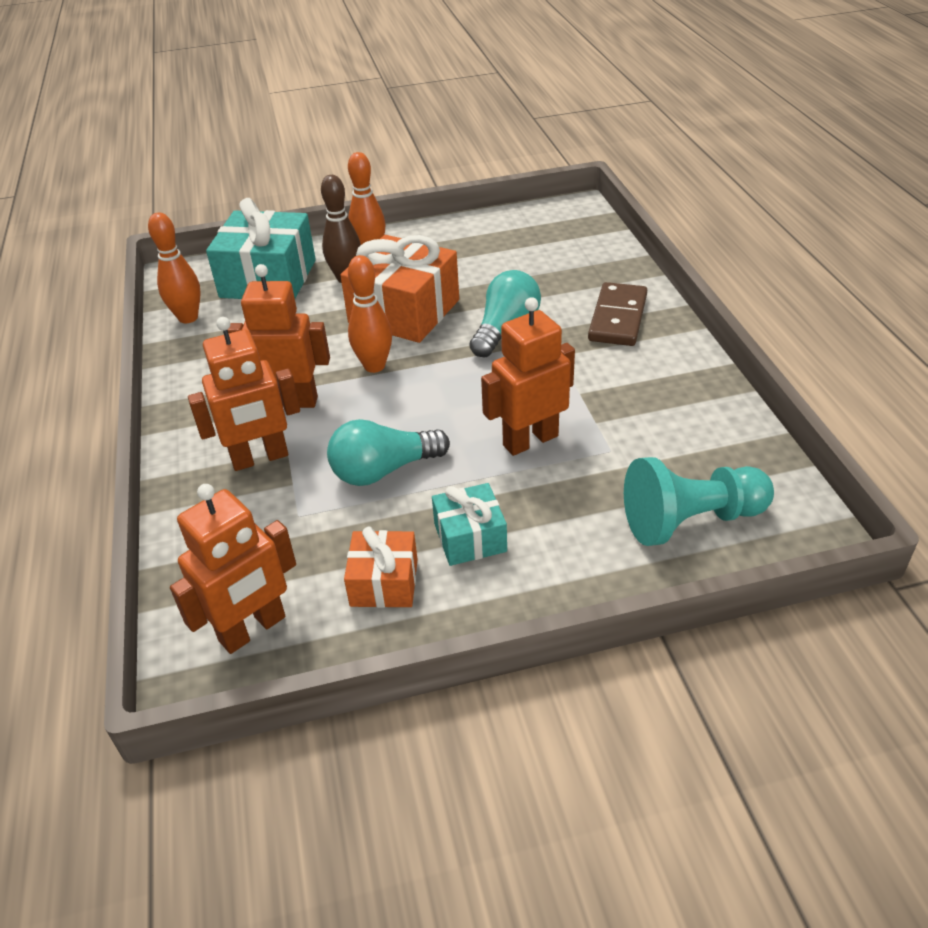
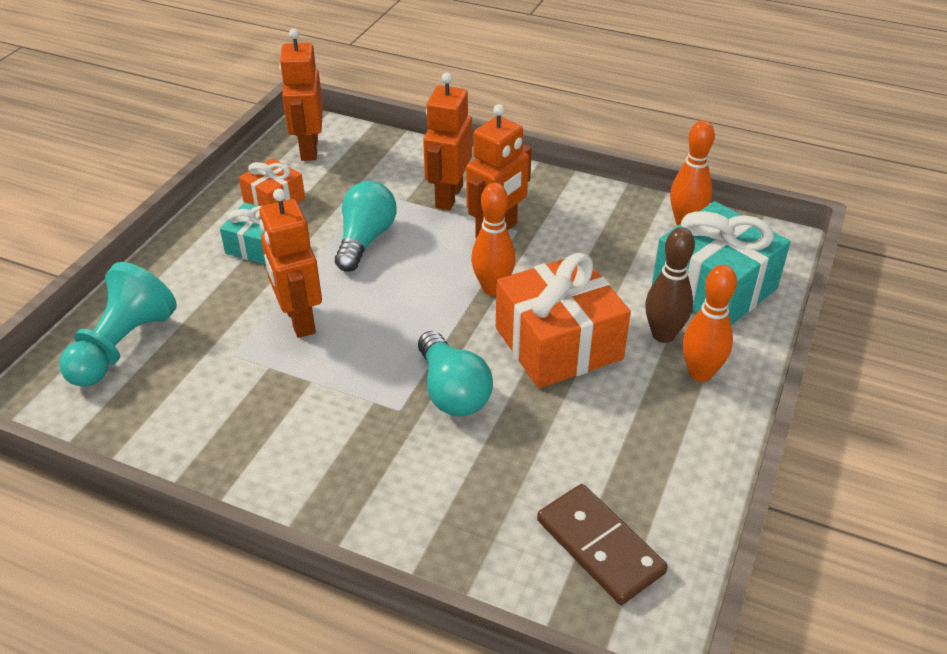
camera: 125 degrees right, 0 degrees up
(530, 440) = (299, 320): orange robot -> orange robot turned 150 degrees clockwise
(618, 318) = (374, 483): brown domino -> brown domino (599, 546)

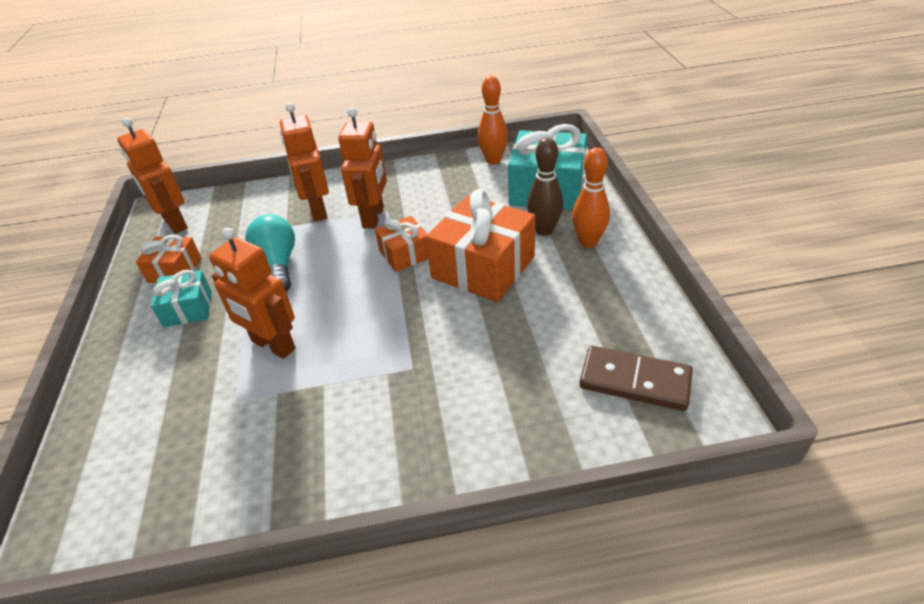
camera: 30 degrees left, 0 degrees up
(122, 346) = (122, 446): turquoise pawn -> none
(452, 391) = (439, 335): turquoise light bulb -> none
(492, 288) = (405, 254): orange bowling pin -> orange gift

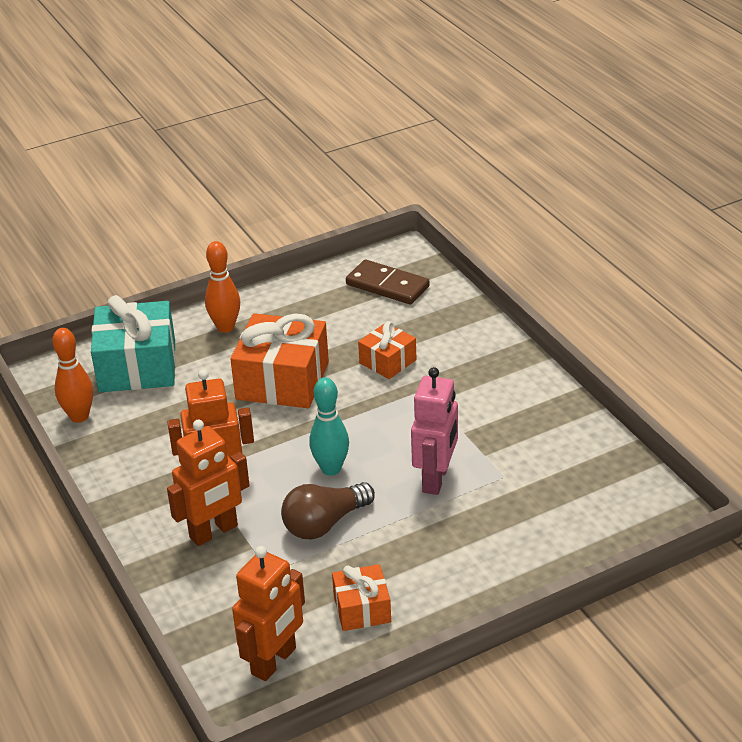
camera: 110 degrees left, 5 degrees down
(188, 309) = (416, 563): turquoise gift -> none
(273, 345) = (436, 479): orange robot -> pink robot
(278, 265) = (324, 524): turquoise light bulb -> brown light bulb
(339, 279) = (331, 469): none -> turquoise bowling pin
(405, 254) = (277, 436): orange gift -> orange gift (388, 361)
(544, 230) = (213, 355): brown bowling pin -> none
(634, 381) = (387, 285): brown domino -> brown domino turned 60 degrees counterclockwise

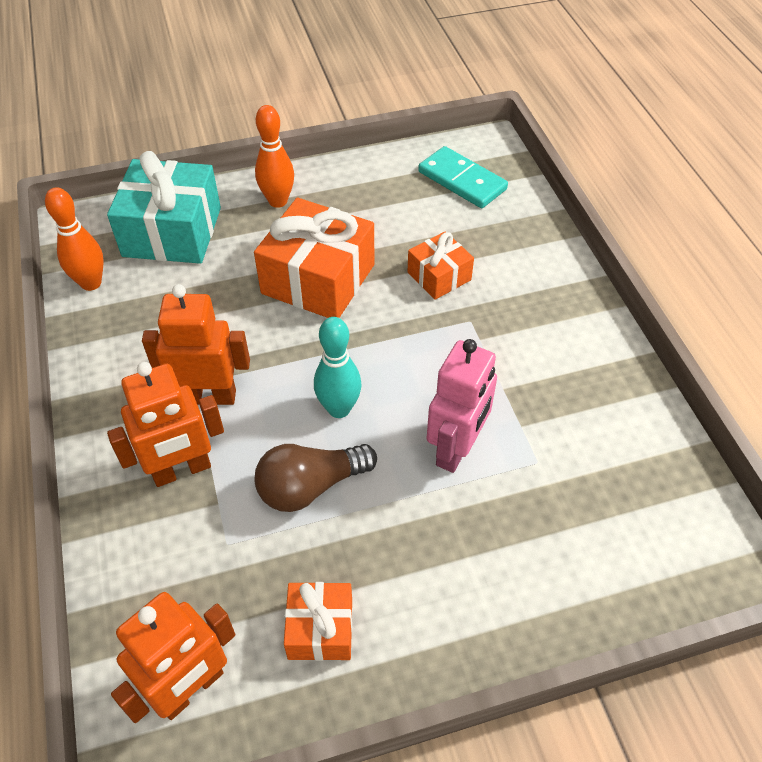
camera: 10 degrees right, 15 degrees up
(387, 285) = (462, 180): brown domino -> turquoise domino

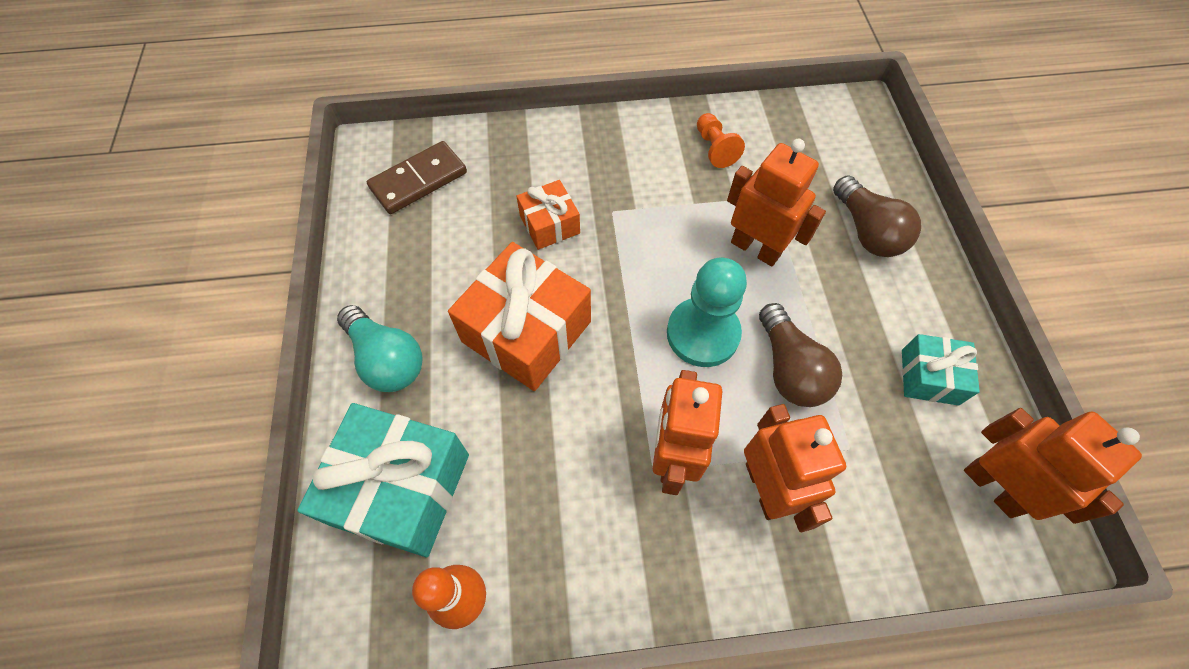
camera: 80 degrees left, 10 degrees up
(278, 201) = (387, 359): orange bowling pin -> turquoise light bulb
(320, 629) = (929, 377): orange gift -> turquoise gift
(339, 409) = (702, 334): turquoise bowling pin -> turquoise pawn
(456, 449) = (755, 248): pink robot -> orange robot
(462, 180) = (418, 180): turquoise domino -> brown domino
(515, 566) = (867, 231): none -> brown light bulb
(590, 401) = (714, 148): none -> orange pawn

